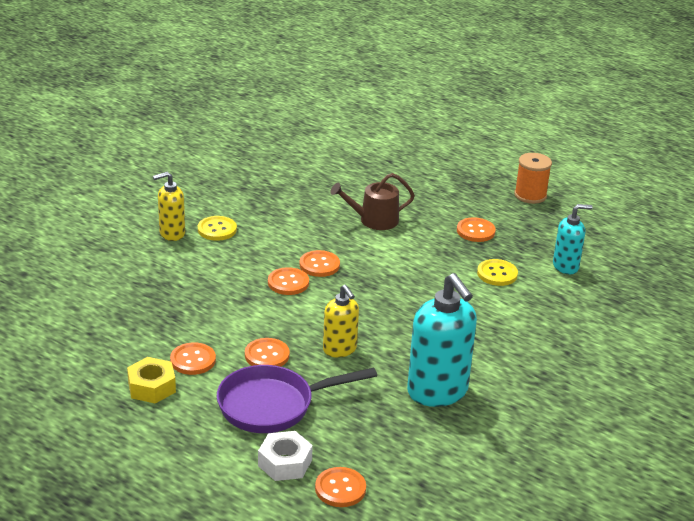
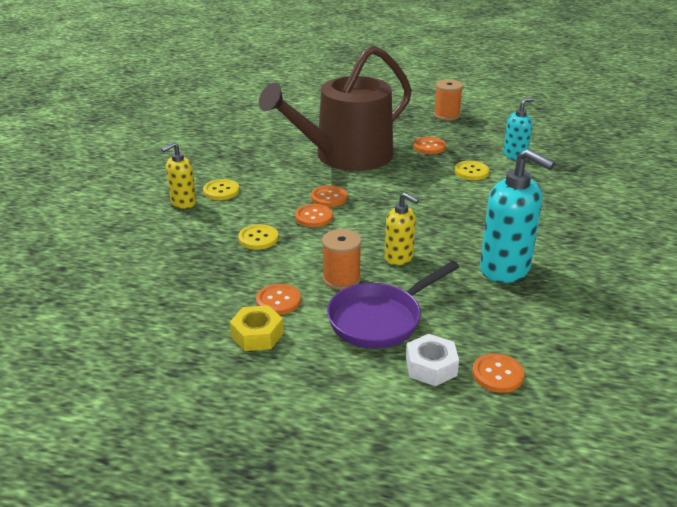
camera: 20 degrees left, 0 degrees up
(218, 291) = (258, 238): none -> yellow button
(267, 355) = (341, 279): orange button -> orange spool
(374, 220) = (346, 156): brown watering can -> brown watering can, size x2.32

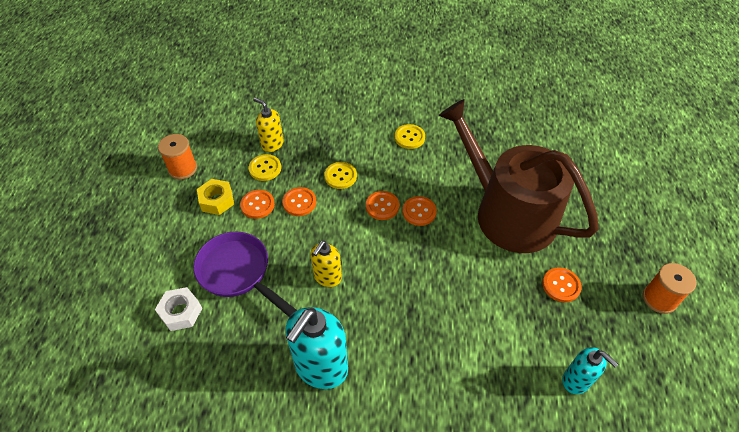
camera: 80 degrees right, 20 degrees up
(183, 203) = (384, 119): yellow soap dispenser -> yellow soap dispenser (272, 144)
(341, 279) = (290, 239): orange spool -> orange spool (183, 168)
(471, 172) = (514, 331): yellow button -> yellow button (265, 168)
(497, 374) = (170, 360): orange button -> orange button (299, 202)

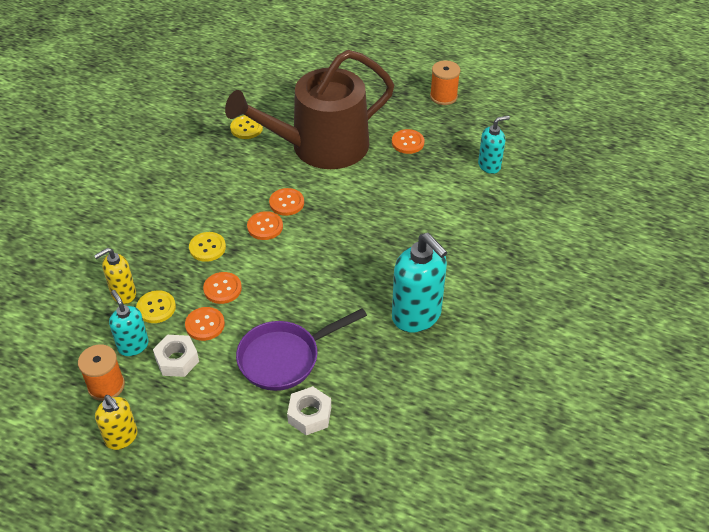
camera: 70 degrees left, 5 degrees down
(217, 201) = (177, 360): yellow nut -> white nut
(224, 169) = (133, 345): none -> turquoise soap dispenser
(327, 277) = (326, 288): yellow soap dispenser -> yellow soap dispenser (121, 437)
(409, 137) = (189, 181): yellow button -> yellow button (246, 128)

